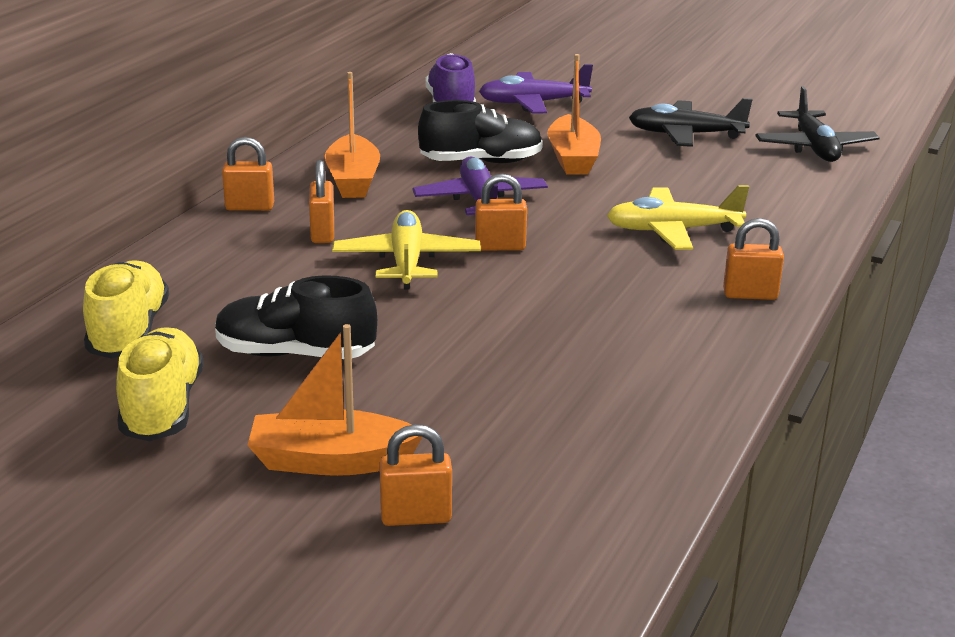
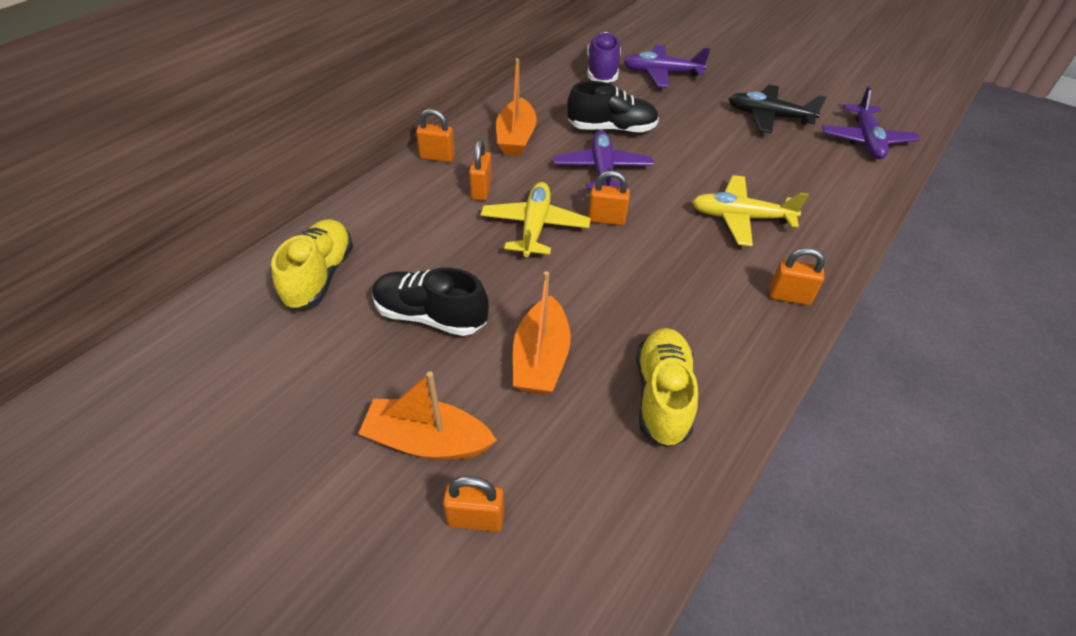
camera: 10 degrees right, 20 degrees up
(162, 407) = (321, 361): yellow shoe -> yellow shoe (662, 396)
(573, 158) = (679, 132): orange boat -> orange boat (540, 359)
(814, 148) = (866, 140): black plane -> purple plane

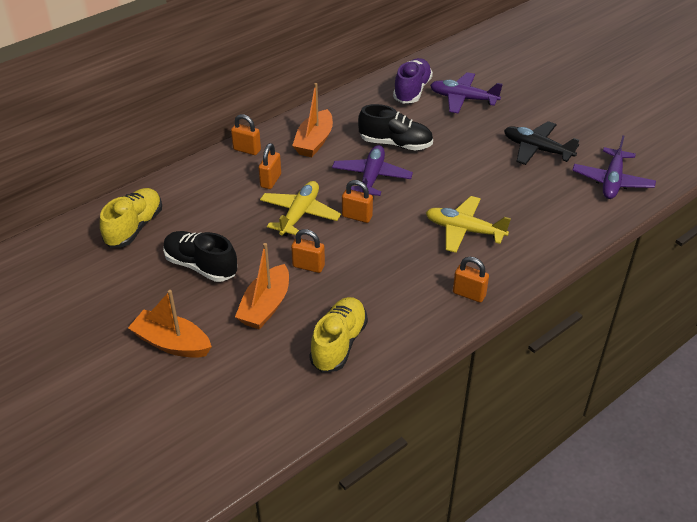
camera: 15 degrees right, 5 degrees down
(476, 518) = (186, 391): orange padlock -> orange padlock (308, 266)

